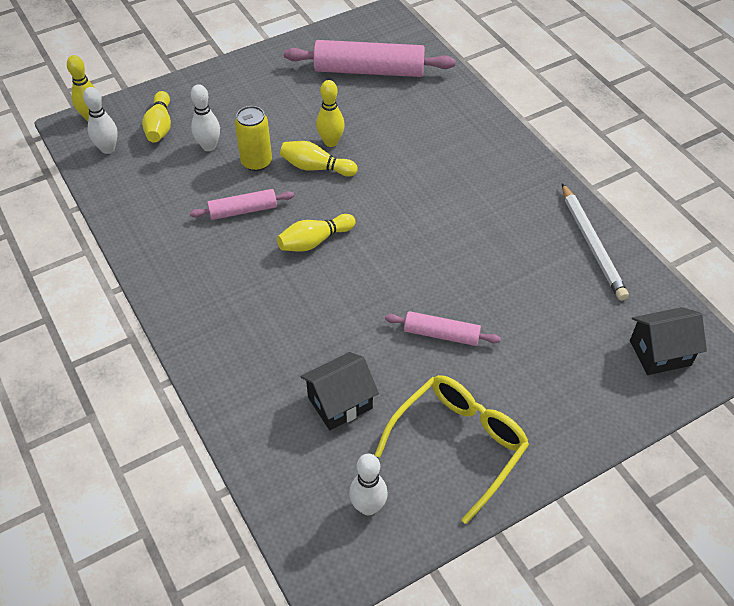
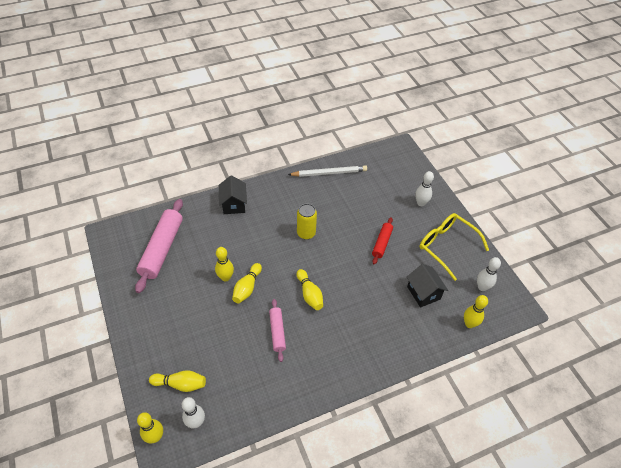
camera: 85 degrees left, 0 degrees up
(209, 146) = (211, 351): white bowling pin -> white bowling pin (421, 203)
(256, 162) = (234, 321): yellow can -> yellow can (306, 233)
(280, 479) = (469, 324): none -> yellow bowling pin
(441, 334) = (382, 243): pink rolling pin -> red rolling pin
(660, 353) = (397, 164): black house -> black house (234, 204)

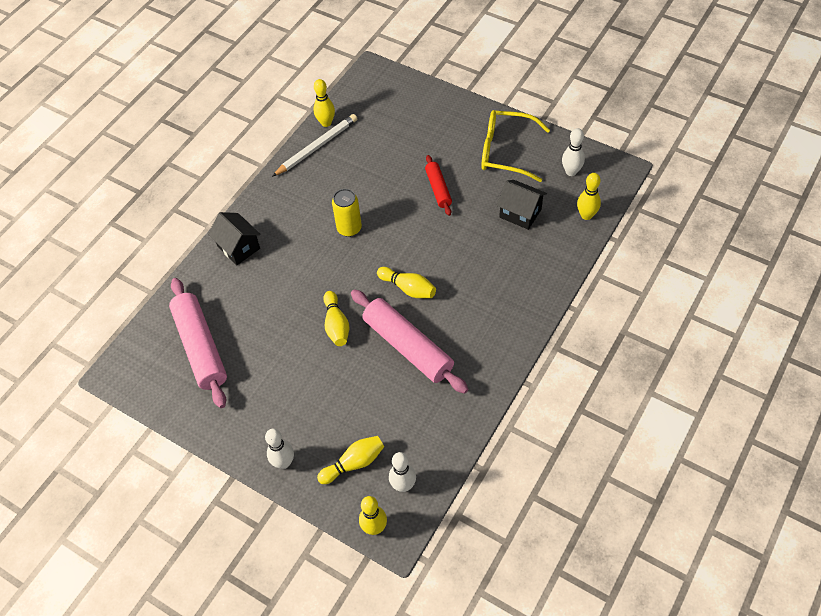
camera: 30 degrees left, 5 degrees up
(225, 277) = (303, 330): yellow bowling pin -> yellow bowling pin (326, 123)
(277, 332) = (408, 347): pink rolling pin -> pink rolling pin, size x1.85
(421, 203) = (444, 121): white bowling pin -> white bowling pin (284, 462)

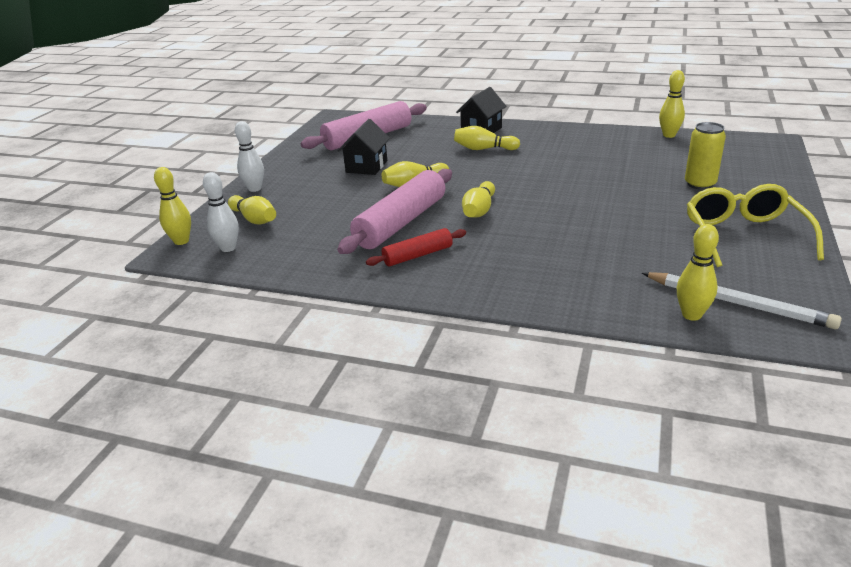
camera: 75 degrees right, 25 degrees down
(285, 256) = (484, 149): none -> yellow bowling pin
(317, 147) = (632, 137): white pencil -> white pencil (738, 303)
(349, 228) = (539, 169): yellow can -> yellow can (700, 184)
(438, 189) = (636, 203): red rolling pin -> red rolling pin (418, 255)
(520, 213) = (647, 261): black house -> black house (366, 166)
(571, 172) = (764, 290): white bowling pin -> none

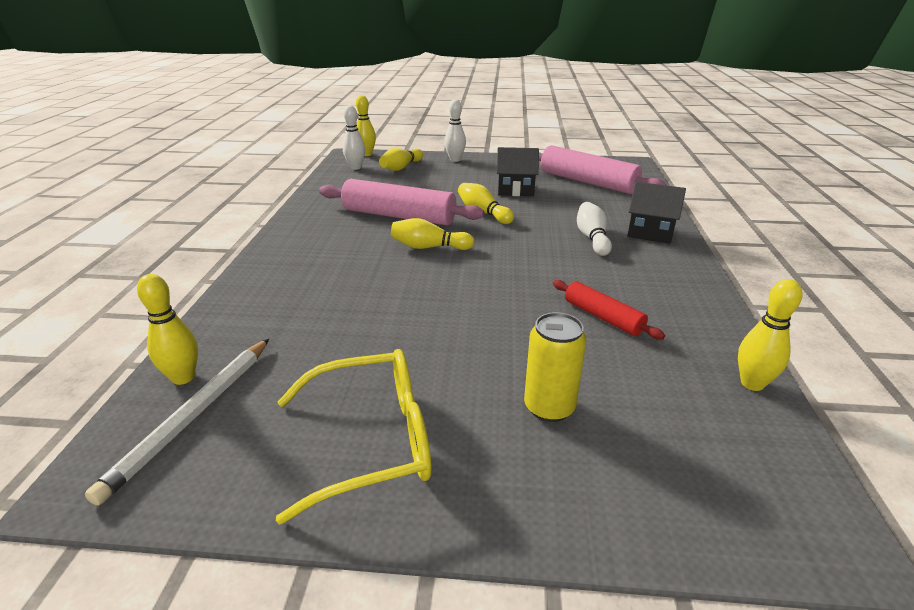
camera: 75 degrees right, 0 degrees up
(418, 255) = (337, 229): red rolling pin -> red rolling pin (603, 317)
(484, 149) = (592, 238): yellow bowling pin -> white bowling pin

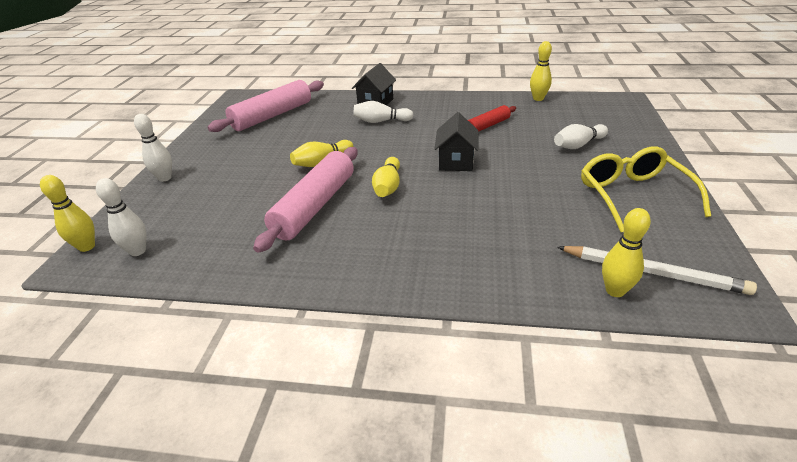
camera: 85 degrees left, 5 degrees up
(401, 167) = (165, 213): yellow bowling pin -> none
(515, 190) = (274, 146): black house -> black house (456, 161)
(549, 407) = (578, 145): yellow can -> white bowling pin

